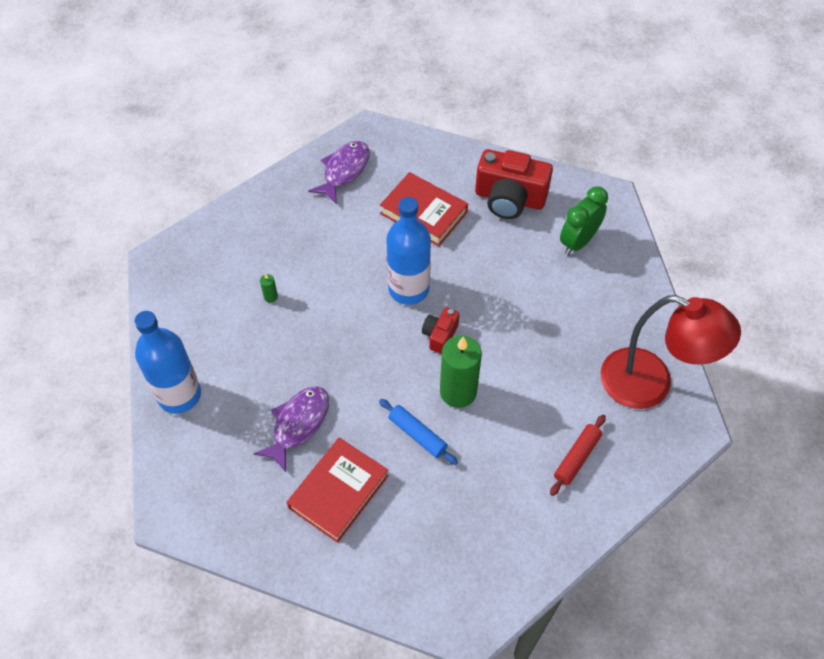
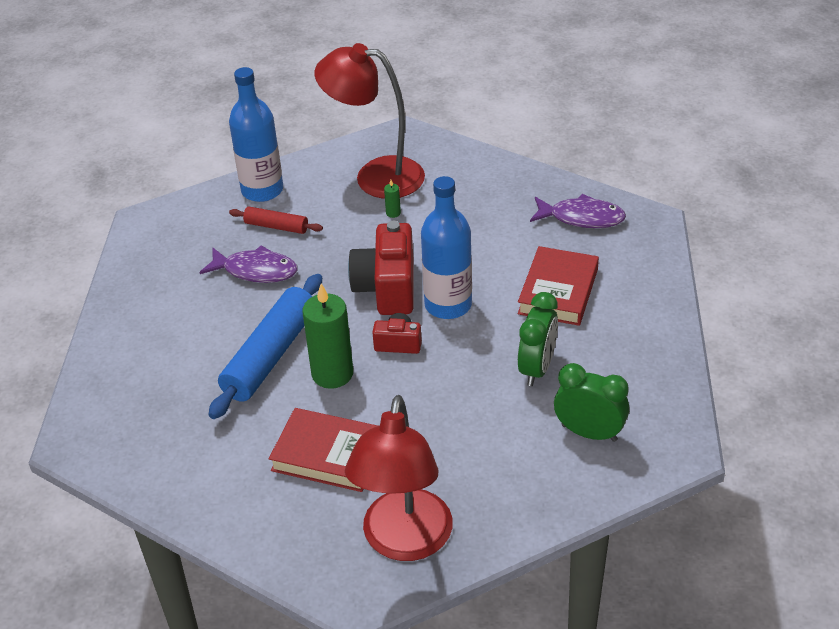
camera: 75 degrees right, 15 degrees down
(210, 297) = (375, 176): none -> red lamp
(338, 492) = (191, 316): red book -> red book (328, 455)
(417, 434) = (271, 355): blue rolling pin -> blue rolling pin, size x1.91
(503, 252) = (537, 368): none -> green clock
(509, 199) = (621, 357): red camera -> red camera (387, 288)
(576, 457) = (282, 490): red rolling pin -> red rolling pin (276, 226)

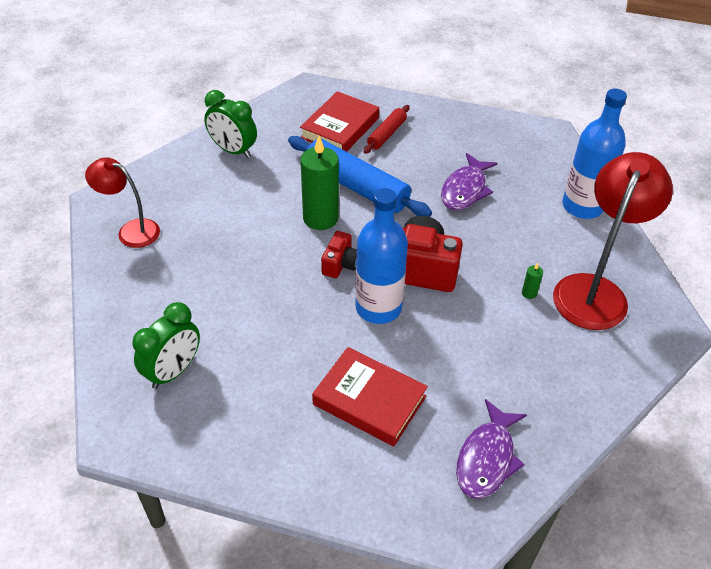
camera: 100 degrees right, 5 degrees up
(276, 226) = (525, 209): red rolling pin -> red rolling pin (387, 134)
(328, 455) = (235, 204): red book -> red book (340, 128)
(404, 542) = (131, 230): red lamp -> red lamp, size x0.59
(537, 368) = (269, 354): green clock -> green clock (233, 150)

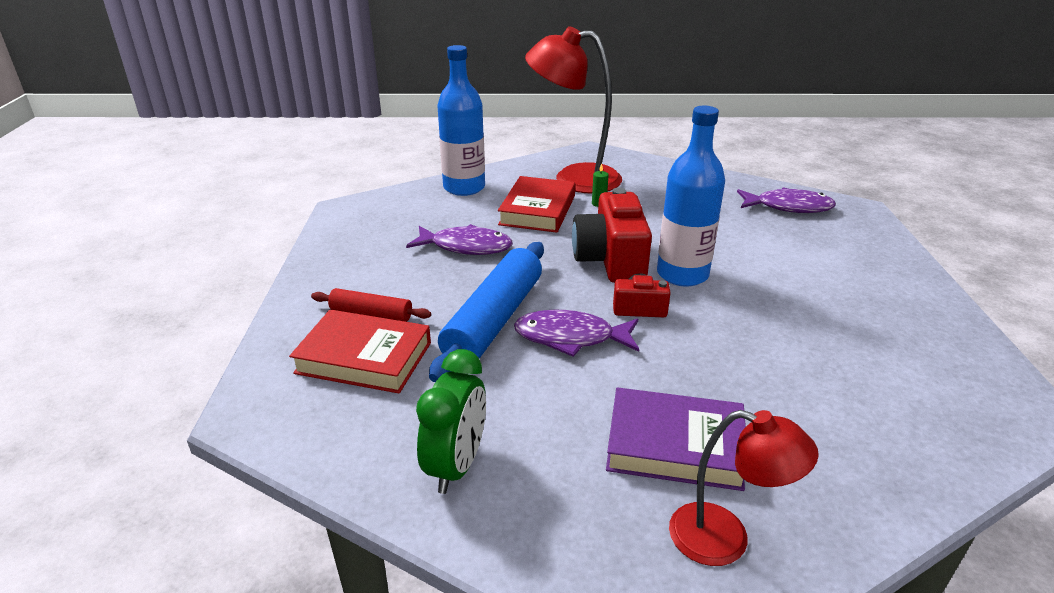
camera: 105 degrees left, 15 degrees down
(131, 230) = (725, 539): red lamp -> red lamp turned 75 degrees counterclockwise
(173, 371) = (907, 397): green clock -> none
(199, 234) = (675, 445): none -> purple book
(320, 218) = (571, 338): green candle -> purple fish
(369, 400) = (795, 262): red book -> red book (537, 210)

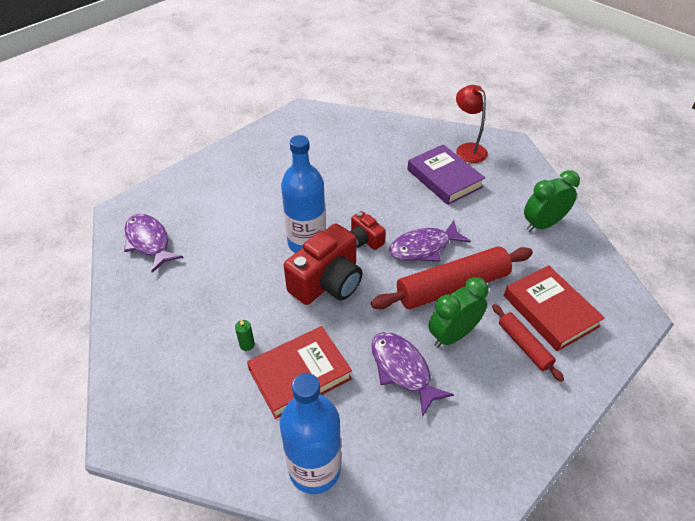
camera: 135 degrees left, 15 degrees up
(449, 286) = (453, 335): none -> green clock
(494, 320) = (452, 286): blue rolling pin -> red rolling pin
(571, 338) = (424, 247): purple fish -> purple fish turned 105 degrees clockwise
(573, 178) = (210, 398): red lamp -> none

